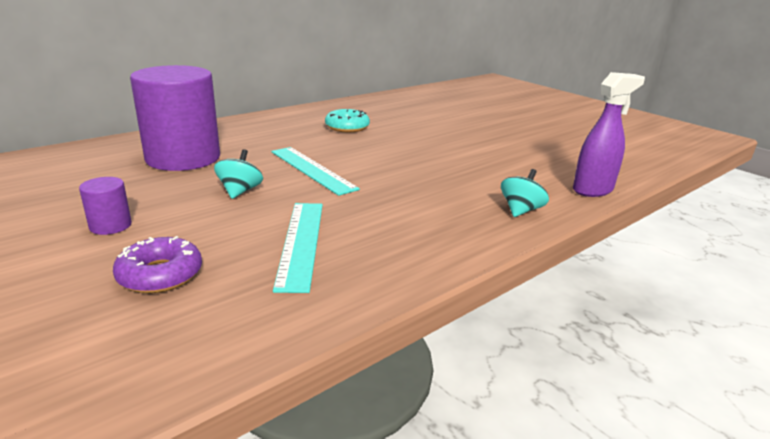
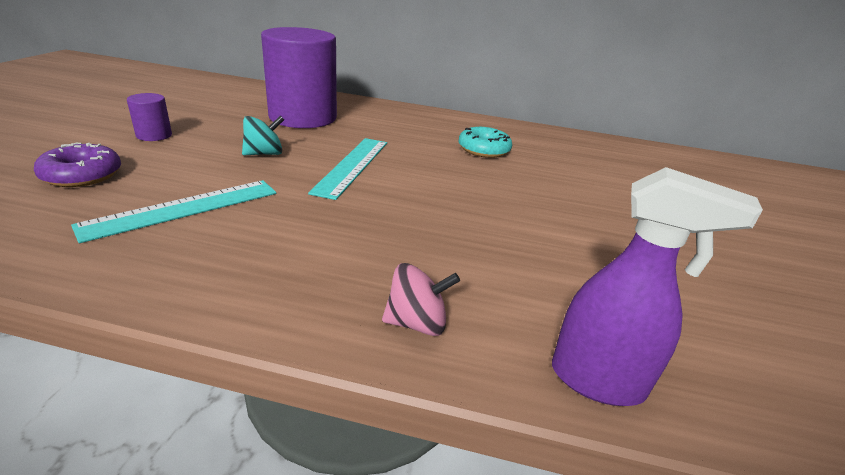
camera: 50 degrees right, 5 degrees up
(520, 210) = (416, 323): turquoise spinning top -> pink spinning top

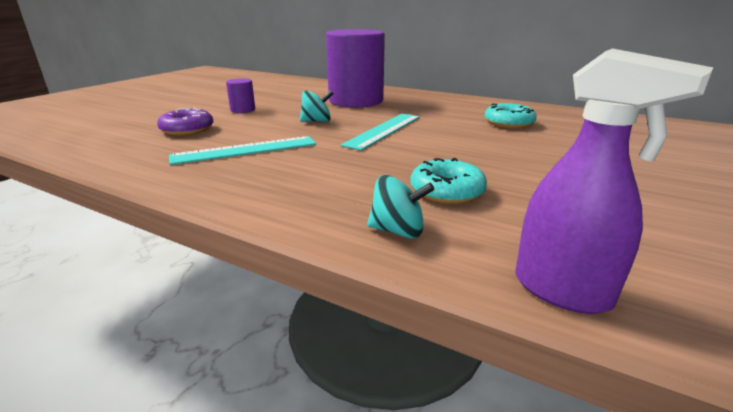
camera: 20 degrees right, 5 degrees down
(416, 323) = (398, 231): pink spinning top -> turquoise spinning top
(450, 256) = (447, 191): none -> turquoise donut

